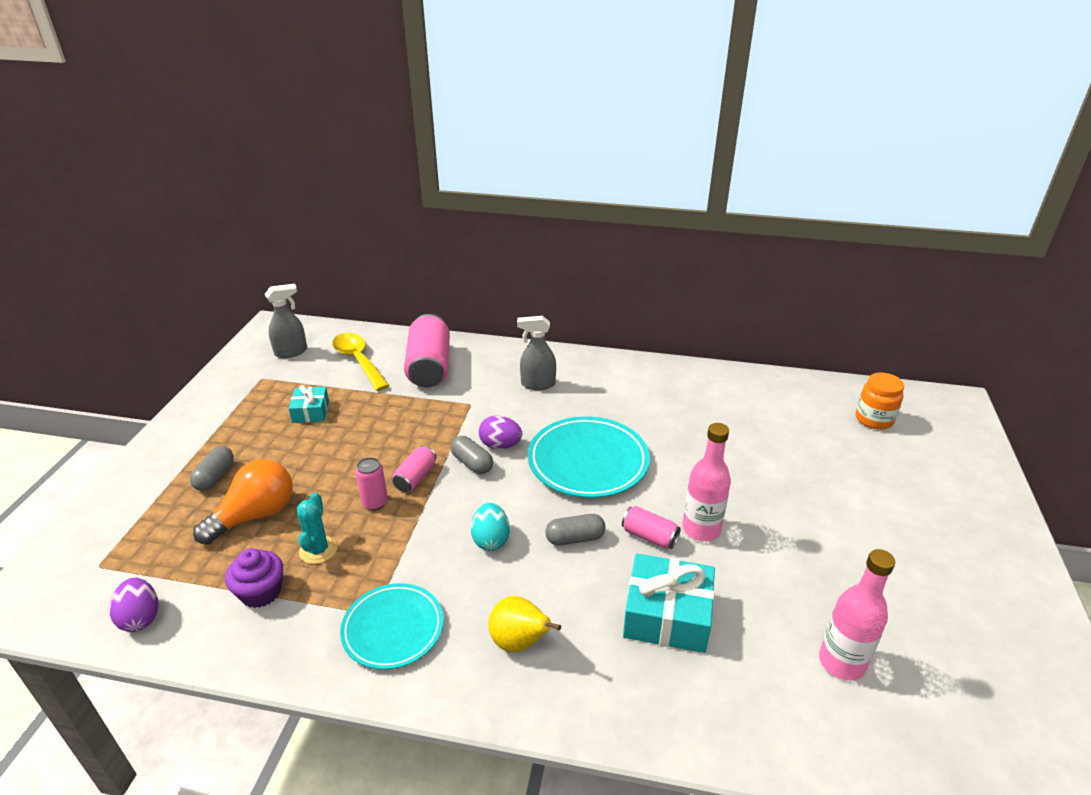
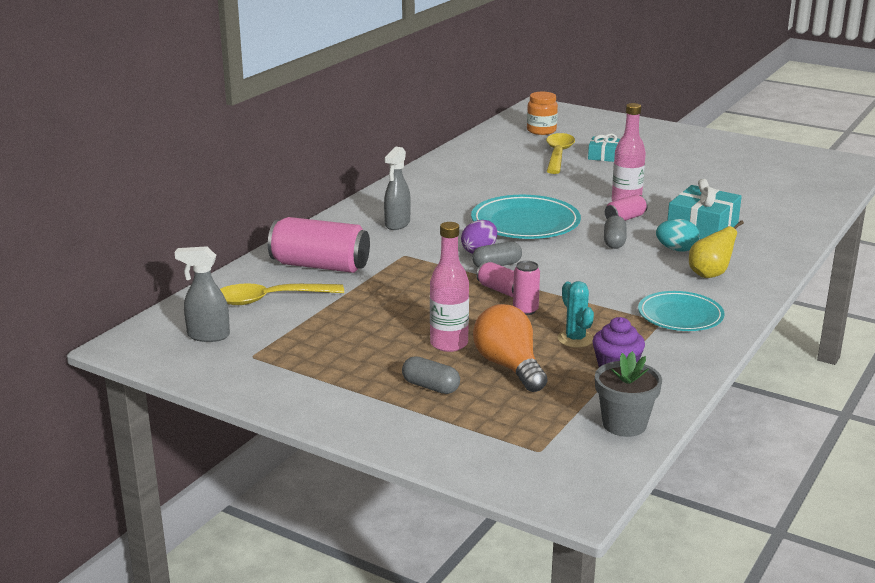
camera: 70 degrees left, 10 degrees down
(141, 618) = (624, 424): purple egg -> grey flower pot
(291, 352) = (208, 336): grey spray bottle -> grey spray bottle turned 75 degrees counterclockwise
(311, 411) = (350, 331): turquoise gift -> turquoise gift (604, 156)
(318, 550) = (575, 339): turquoise cactus -> turquoise cactus turned 45 degrees clockwise
(491, 540) = (600, 270): turquoise egg -> turquoise egg (676, 250)
(808, 446) = (558, 154): none -> yellow spoon
(841, 662) = (756, 192): pink bottle -> pink bottle (449, 344)

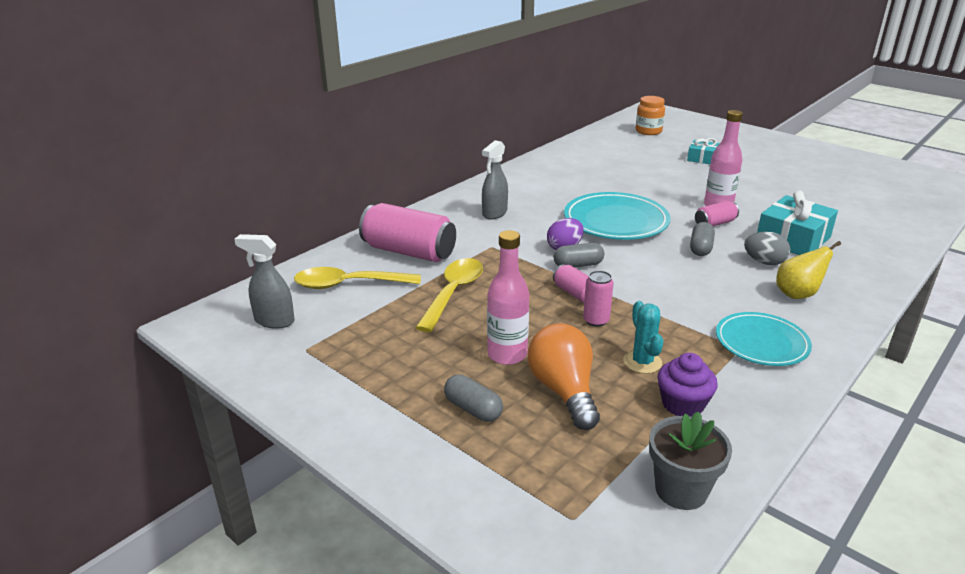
camera: 10 degrees right, 5 degrees up
(558, 154) = (660, 154): yellow spoon -> yellow spoon (453, 293)
(676, 250) = (764, 262): turquoise egg -> grey egg

